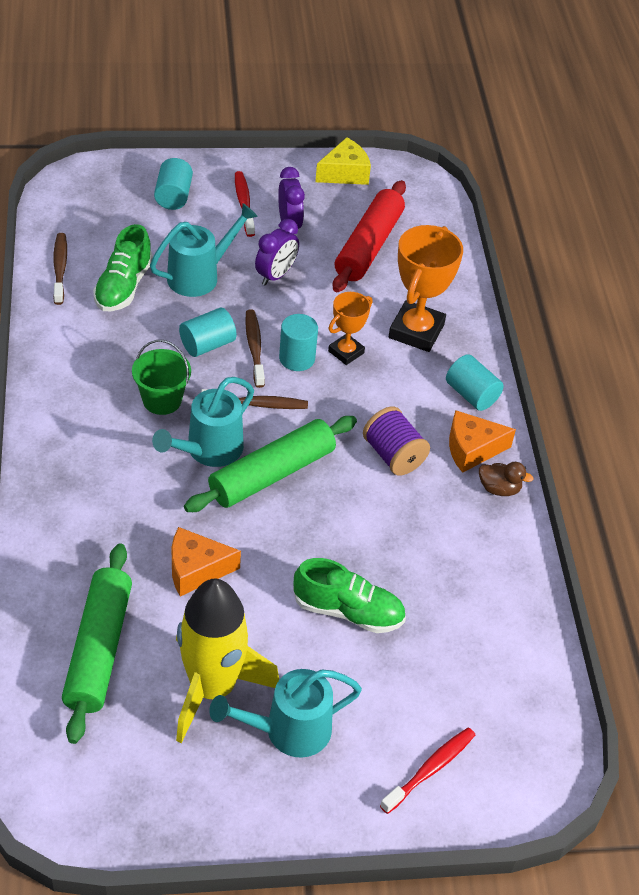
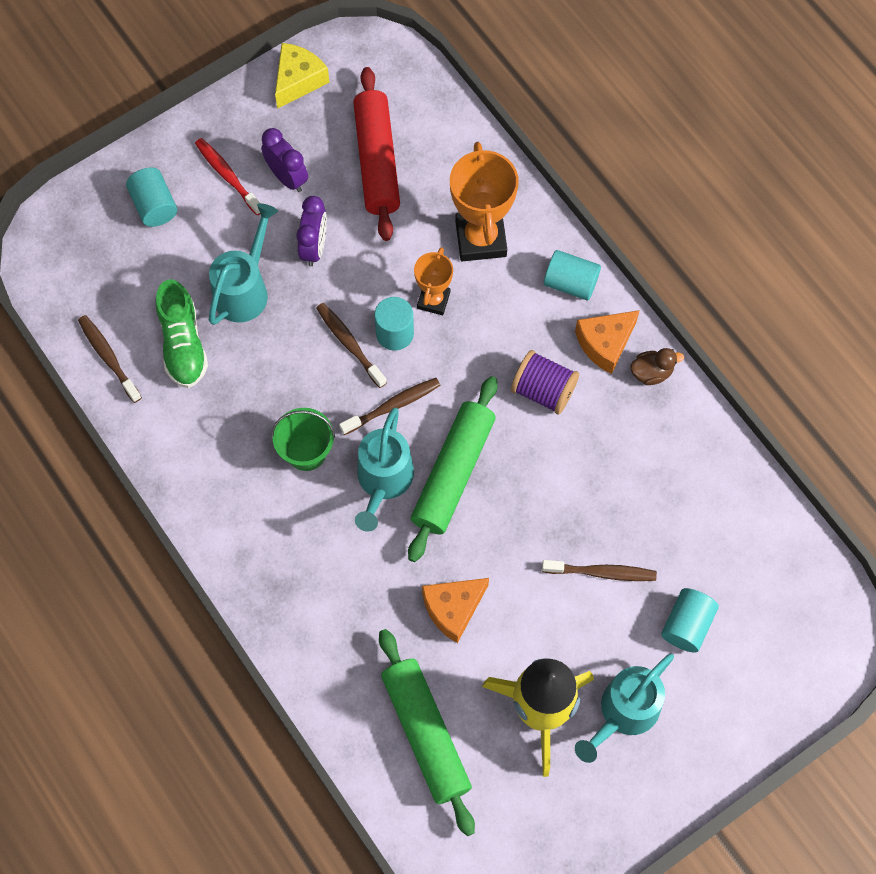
camera: 25 degrees left, 20 degrees up
(207, 344) = (305, 365): turquoise cylinder -> turquoise cylinder (687, 625)
(348, 611) = (602, 572): green shoe -> brown toothbrush
(430, 769) = (752, 678): red toothbrush -> none

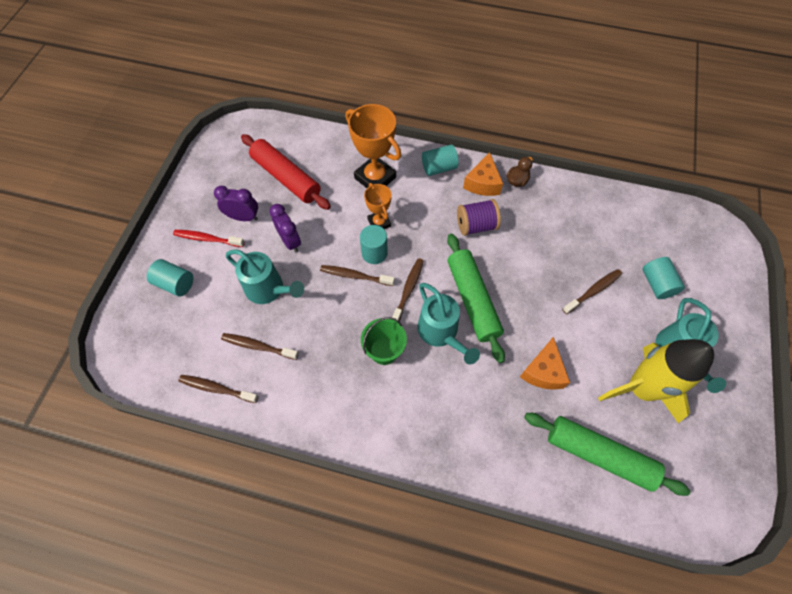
camera: 40 degrees left, 5 degrees down
(183, 344) = (258, 346): green shoe -> brown toothbrush
(245, 289) = (269, 290): turquoise watering can -> turquoise watering can turned 135 degrees clockwise
(298, 80) = (208, 168): yellow cheese -> none

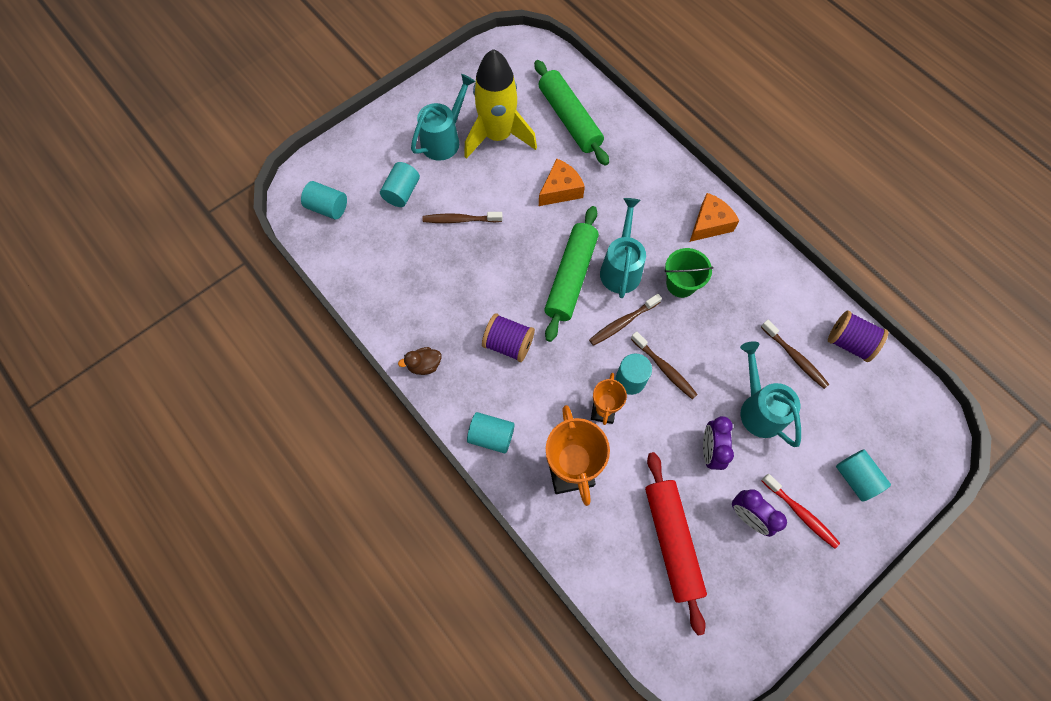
camera: 145 degrees left, 5 degrees up
(217, 388) = (849, 342): brown toothbrush -> purple spool
(482, 183) = (461, 386): orange cheese -> orange cheese (709, 224)
(691, 237) = (328, 207): none -> turquoise cylinder

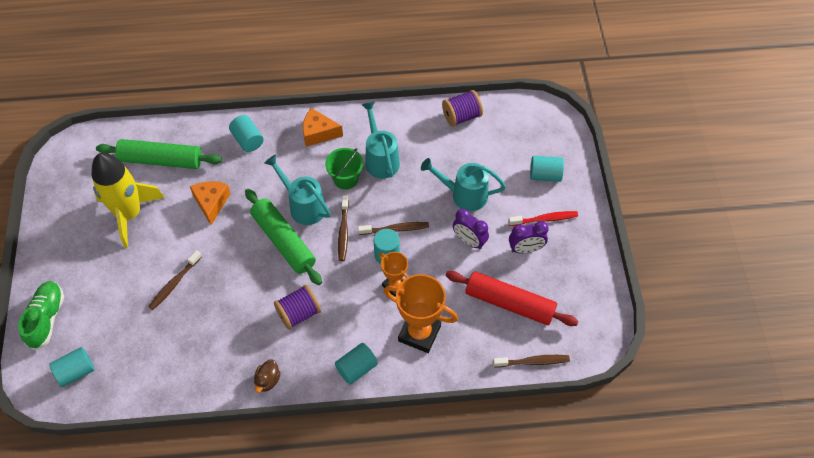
camera: 55 degrees left, 10 degrees down
(358, 150) = (46, 318): none -> green shoe
(402, 192) = (114, 309): turquoise cylinder -> turquoise cylinder (248, 140)
(444, 139) = (97, 251): turquoise watering can -> turquoise watering can (380, 158)
(709, 224) = (318, 133): orange cheese -> orange cheese turned 75 degrees counterclockwise
(795, 357) = (447, 152): brown toothbrush -> brown toothbrush (533, 362)

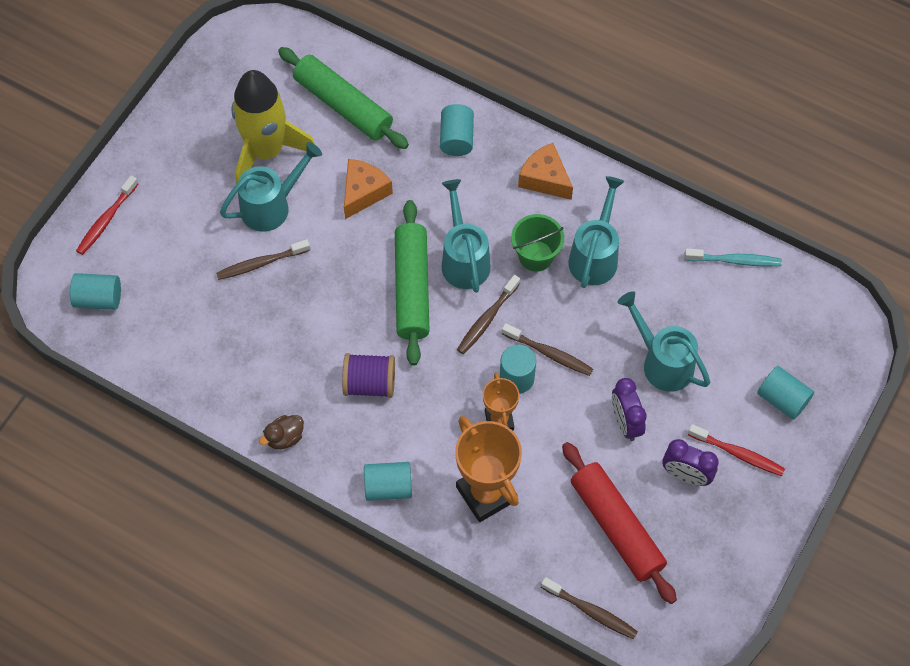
camera: 35 degrees right, 5 degrees up
(46, 318) = (106, 220): green shoe -> red toothbrush
(156, 244) = (272, 205): none -> turquoise watering can
(461, 116) = (735, 261): purple spool -> turquoise toothbrush

